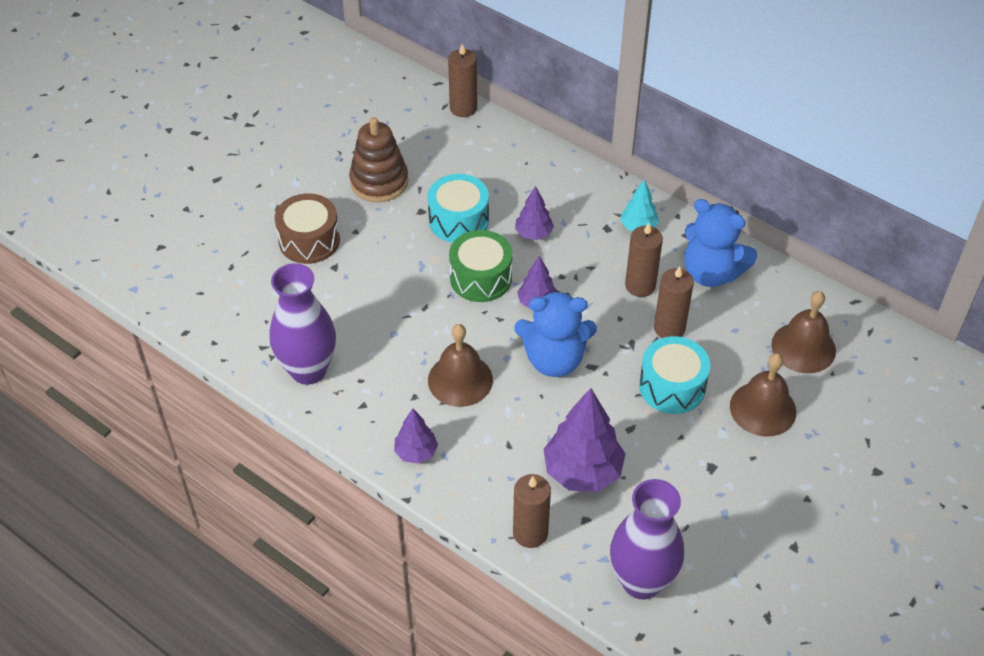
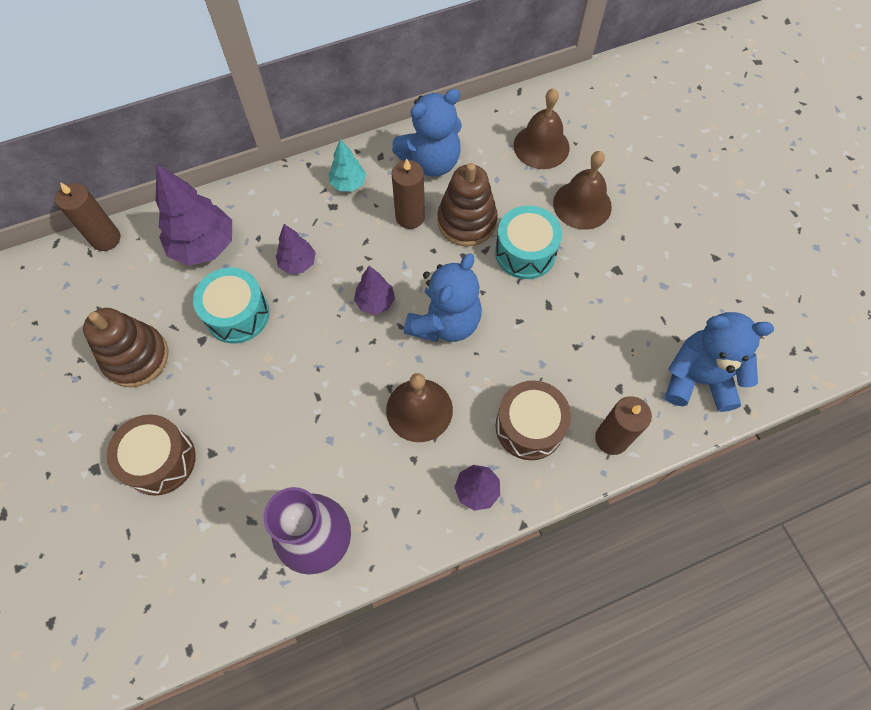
camera: 60 degrees left, 15 degrees up
(481, 278) = (317, 332): green drum -> none
(499, 465) = (529, 427): none -> brown drum
(582, 471) = (571, 364): purple tree -> purple tree (204, 246)
(641, 581) = (698, 379): purple vase -> blue teddy bear
(669, 328) = (466, 221): brown candle -> brown stacking toy

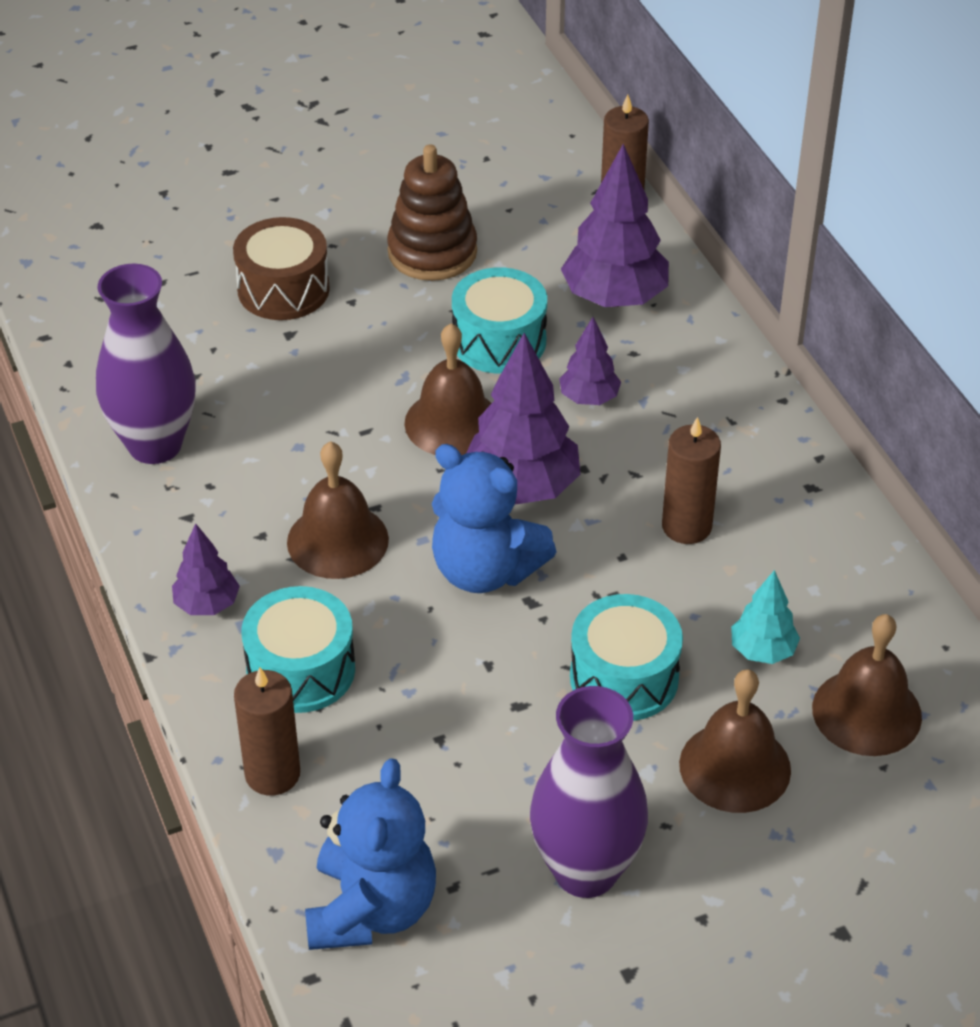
camera: 90 degrees right, 20 degrees down
(314, 342) = (452, 422): none -> brown bell
(348, 184) = (747, 449): turquoise tree -> turquoise tree (762, 651)
(375, 302) = (521, 487): purple tree -> purple tree, size x1.83
(431, 162) = (807, 553): blue teddy bear -> none
(466, 221) = (683, 600): brown stacking toy -> none
(529, 427) = (301, 670): brown drum -> turquoise drum
(657, 274) = (585, 871): none -> purple vase

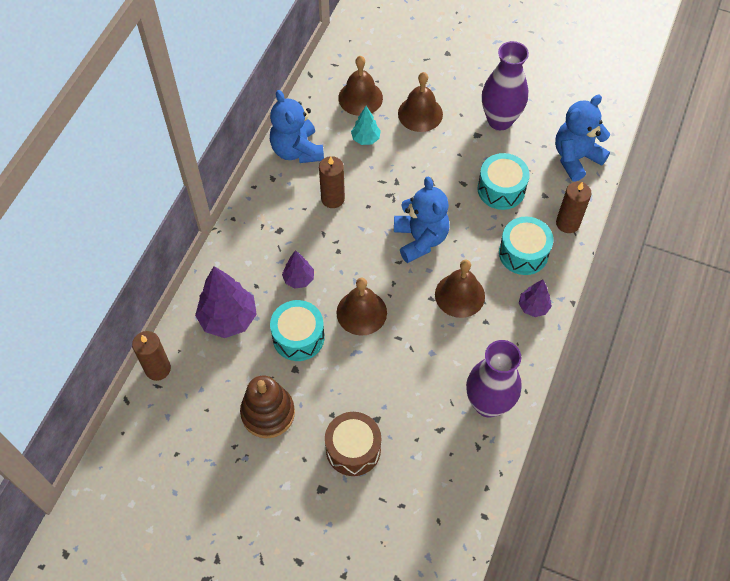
camera: 135 degrees left, 15 degrees up
(521, 487) = (369, 261): purple tree -> none
(624, 678) = (419, 165): turquoise drum -> turquoise drum (501, 189)
(836, 550) = (297, 150): none -> blue teddy bear

